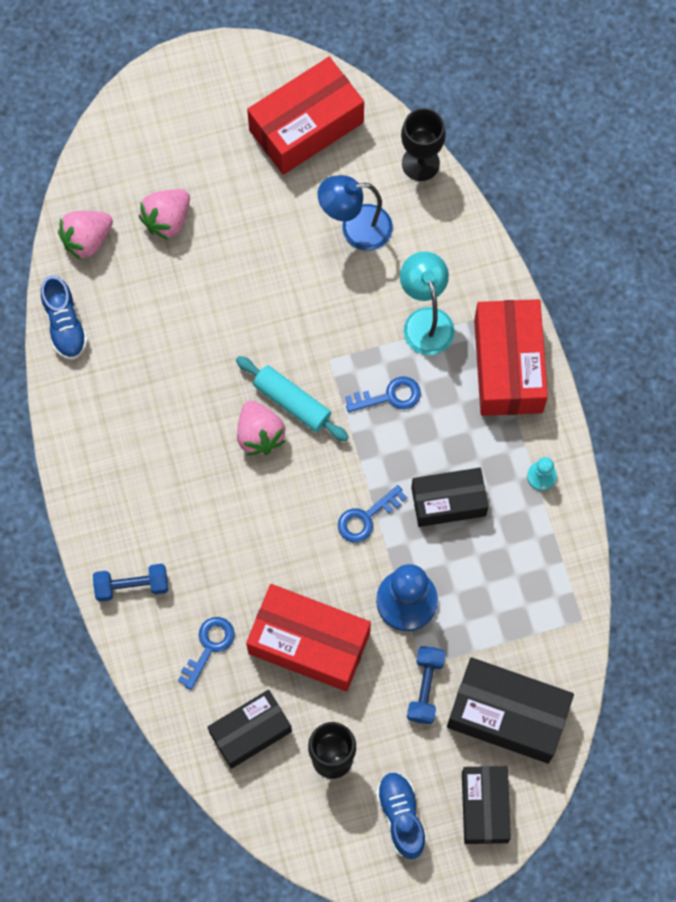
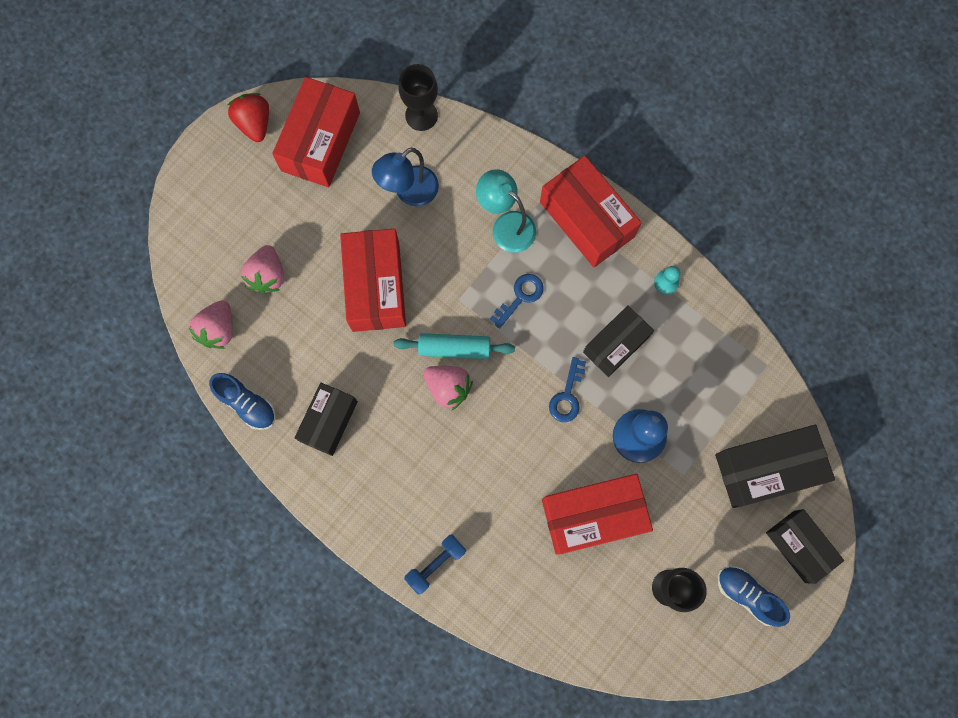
camera: 35 degrees left, 5 degrees up
(209, 647) = (524, 569): blue key -> none
(250, 732) = (599, 611): black box -> black box (329, 421)
(256, 69) = (254, 123): none -> red strawberry
(259, 296) = (375, 287): none -> red box
(425, 688) = (697, 490): blue dumbbell -> none

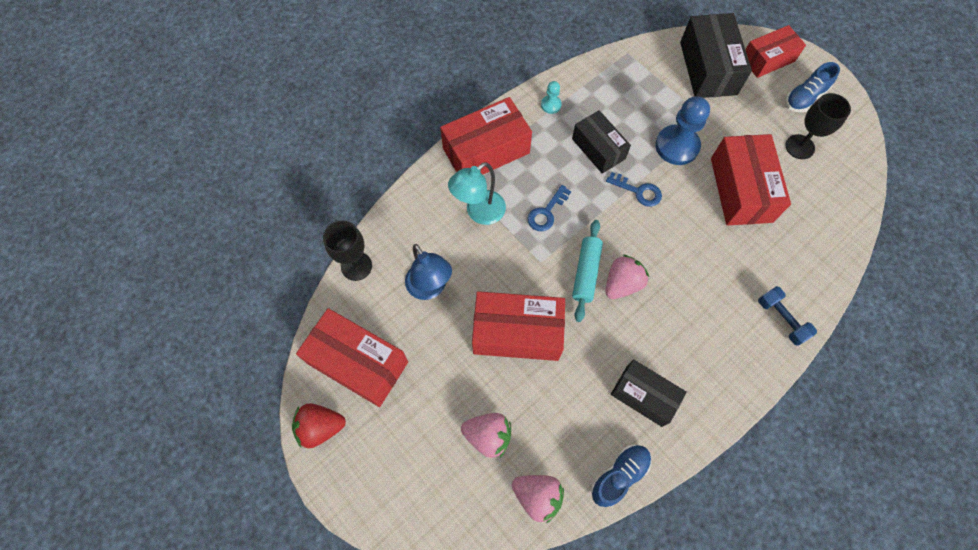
camera: 80 degrees left, 10 degrees down
(520, 297) = (546, 212): blue key -> blue key turned 105 degrees counterclockwise
(799, 546) = (767, 59): black box -> red box

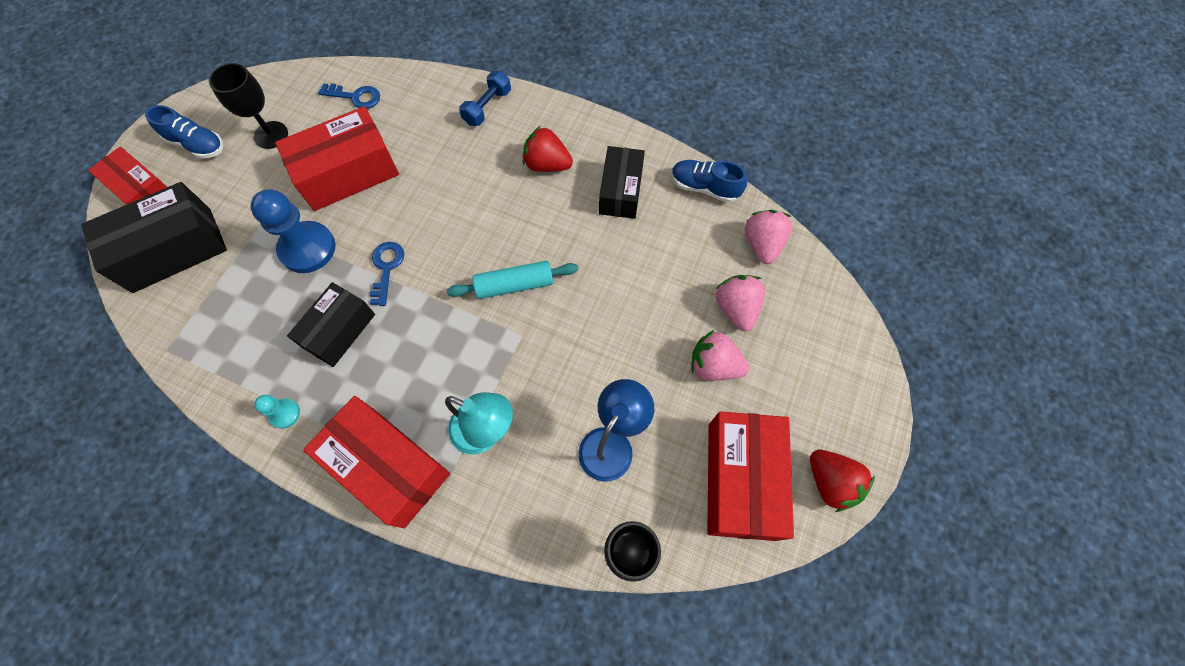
camera: 115 degrees left, 0 degrees up
(517, 332) = (616, 326): red box -> none
(546, 212) = (453, 354): blue key -> blue key (355, 97)
(622, 284) = (511, 247): pink strawberry -> pink strawberry (714, 365)
(696, 344) = (547, 164): none -> red strawberry

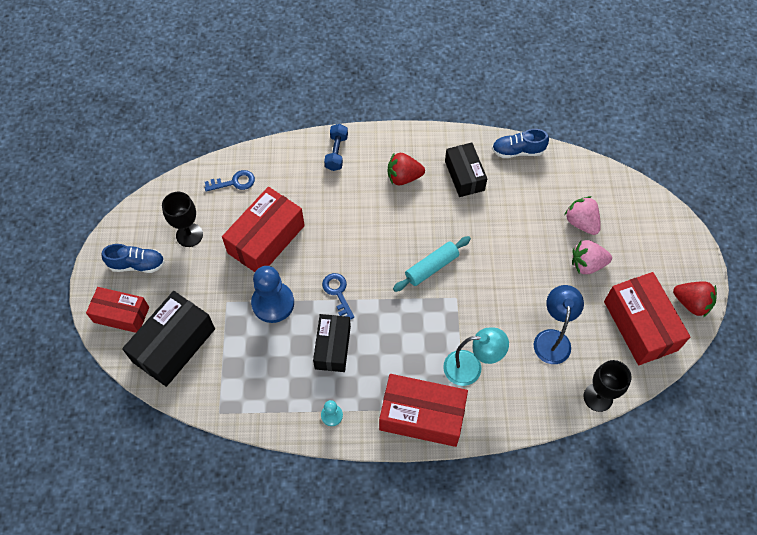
camera: 25 degrees left, 5 degrees down
(762, 244) = (575, 174): pink strawberry -> none

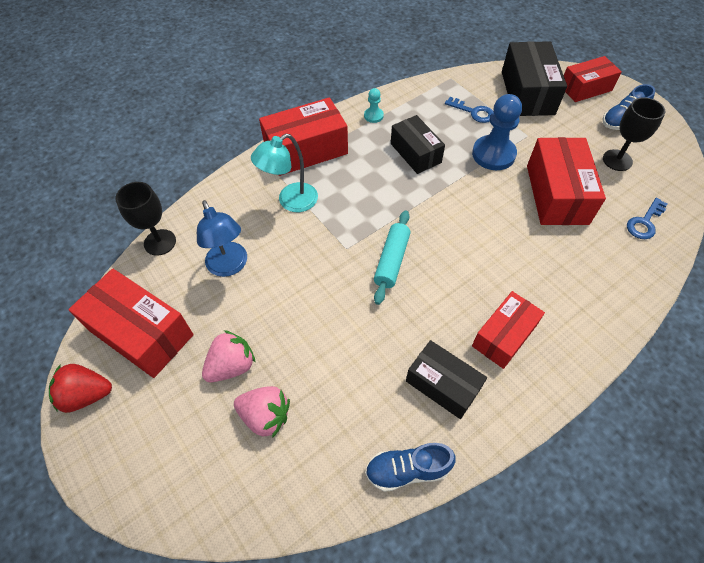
camera: 145 degrees right, 5 degrees down
(336, 152) = (597, 316): blue dumbbell -> none
(338, 293) = (452, 190): blue key -> blue key (473, 112)
(403, 177) = (504, 336): red strawberry -> red box
(518, 151) = (407, 470): blue shoe -> blue shoe turned 150 degrees counterclockwise

